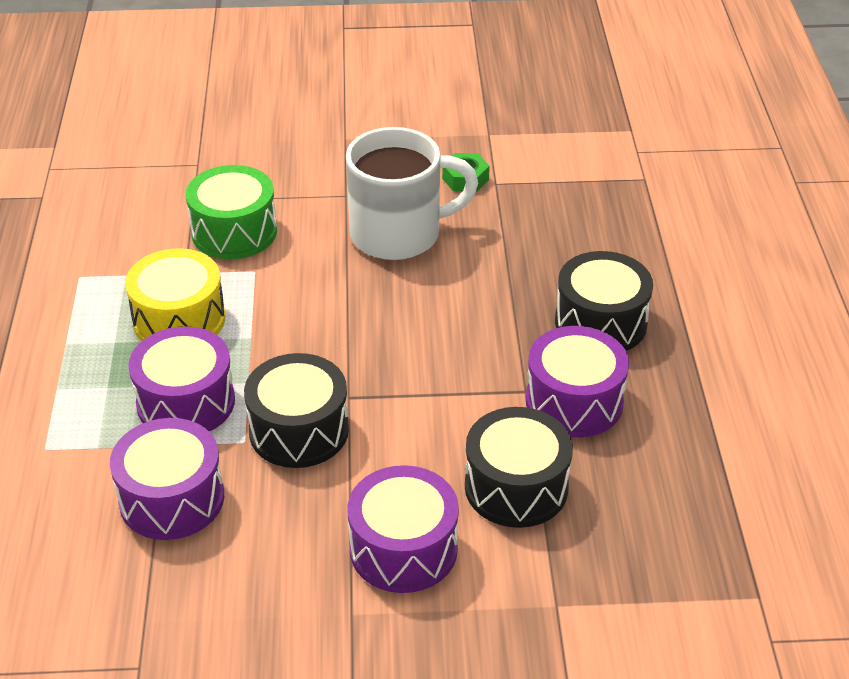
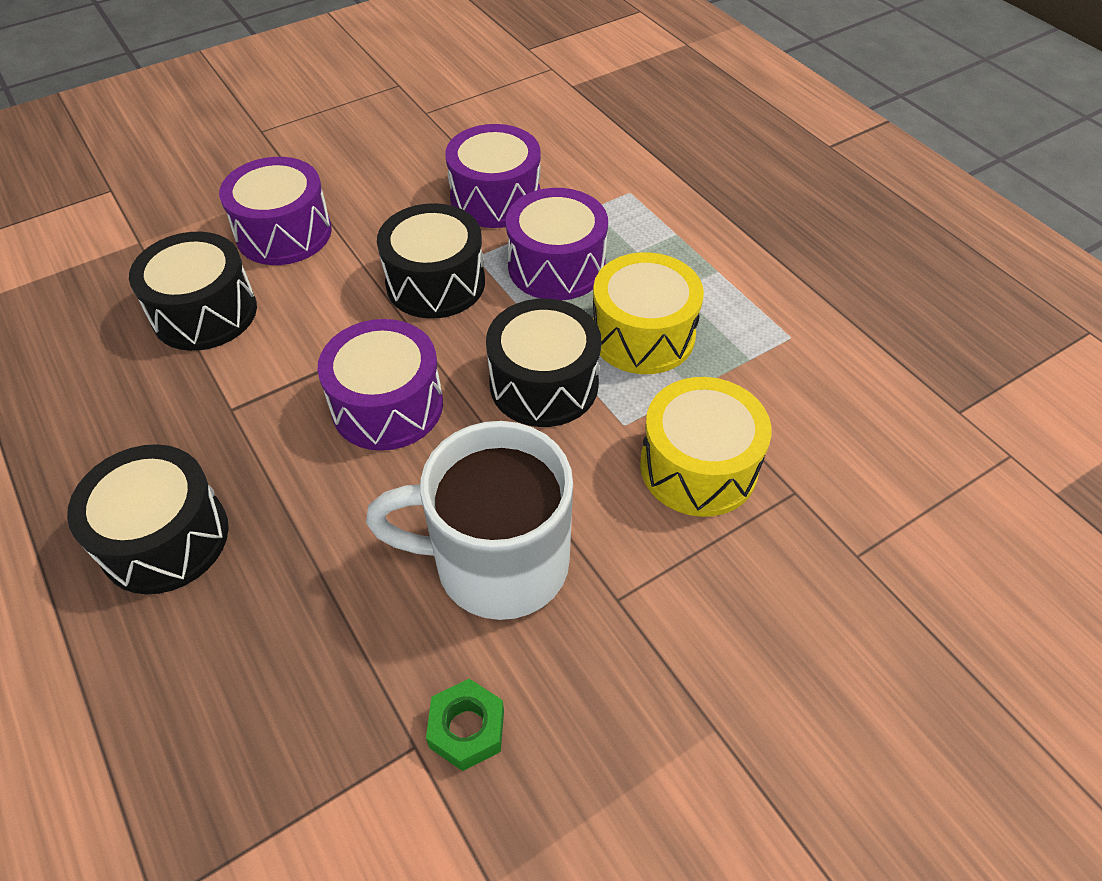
camera: 150 degrees right, 10 degrees up
(234, 231) = (698, 467): green drum -> yellow drum
(283, 316) = (544, 384): none -> black drum
(399, 234) = (496, 562): white mug -> white mug turned 45 degrees clockwise
(574, 401) = (171, 418): purple drum -> purple drum (387, 405)

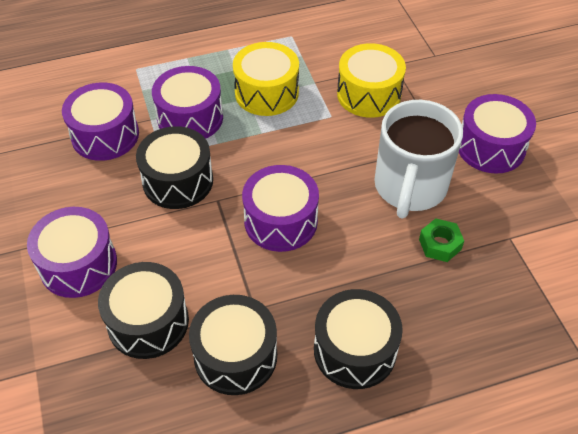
camera: 75 degrees left, 0 degrees up
(467, 729) = (503, 215): green nut -> green nut (440, 244)
(544, 384) = (289, 143): black drum -> black drum (235, 356)
(638, 688) = (490, 147): none -> purple drum

